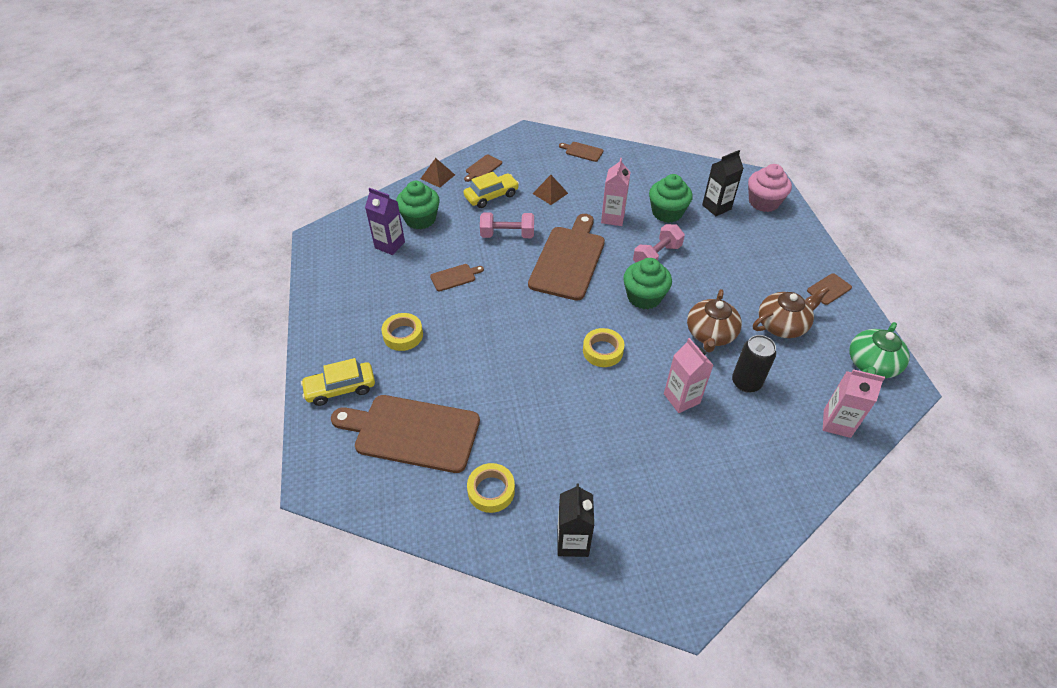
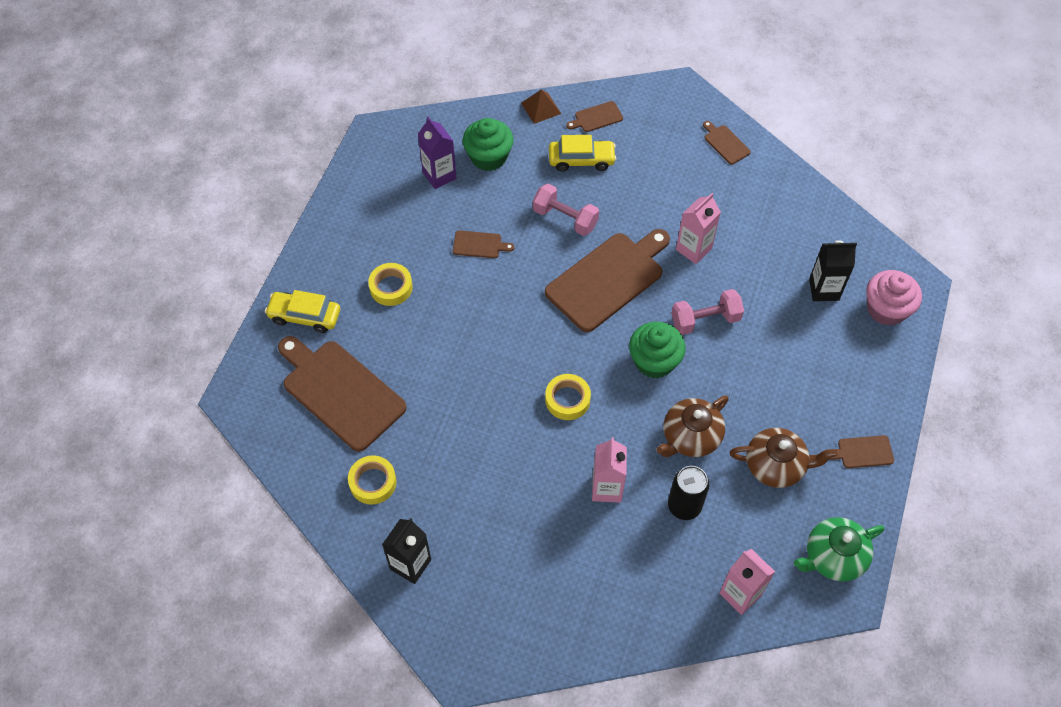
camera: 30 degrees right, 10 degrees up
(550, 193) = (647, 185): brown pyramid -> none
(667, 212) = (760, 270): green cupcake -> none

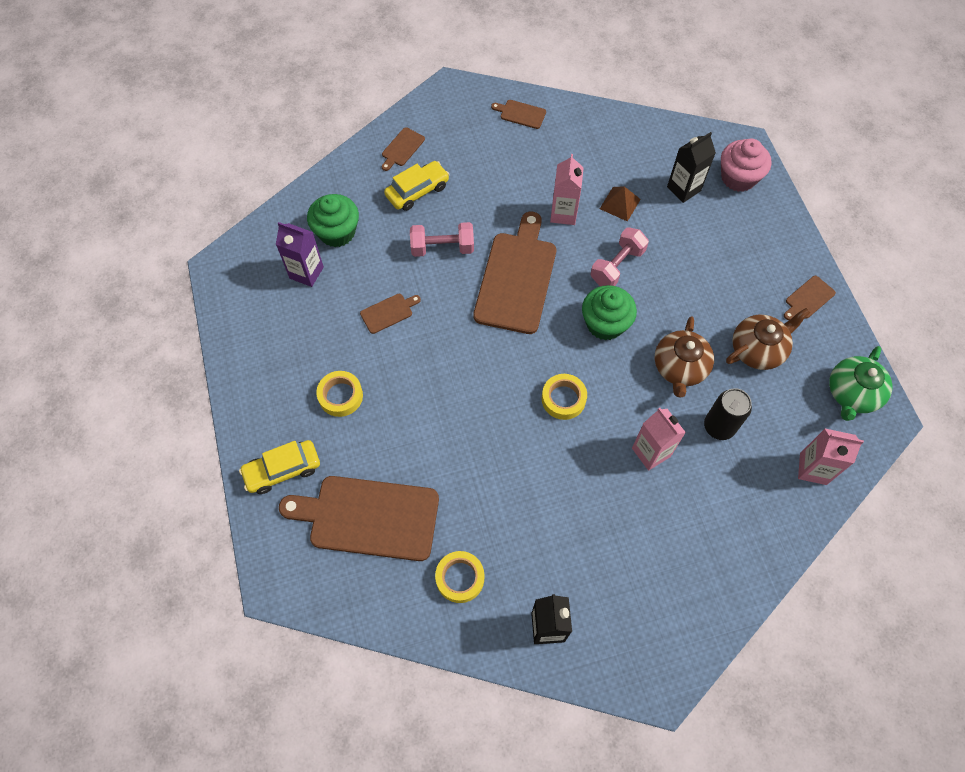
camera: 35 degrees left, 5 degrees up
(541, 108) = (349, 165): brown pyramid -> brown pyramid (620, 204)

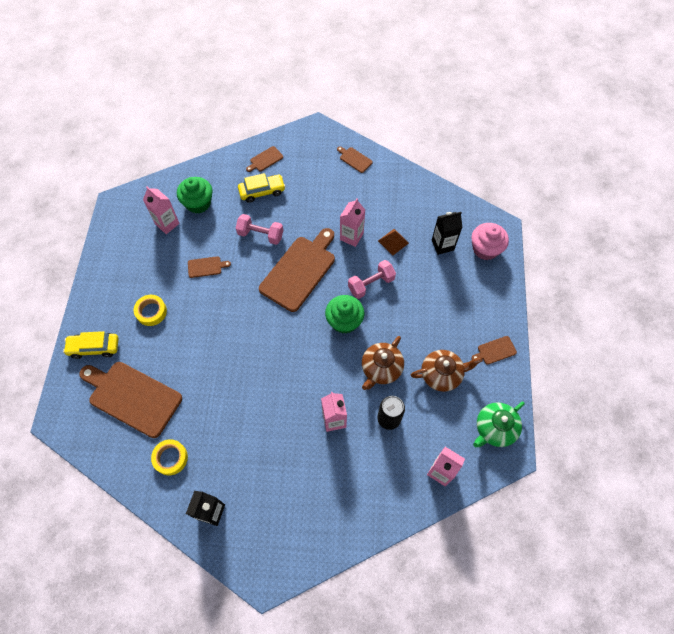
camera: 20 degrees right, 0 degrees up
(306, 272) = (167, 224): purple carton -> pink carton
(563, 399) = (292, 363): yellow tape -> none

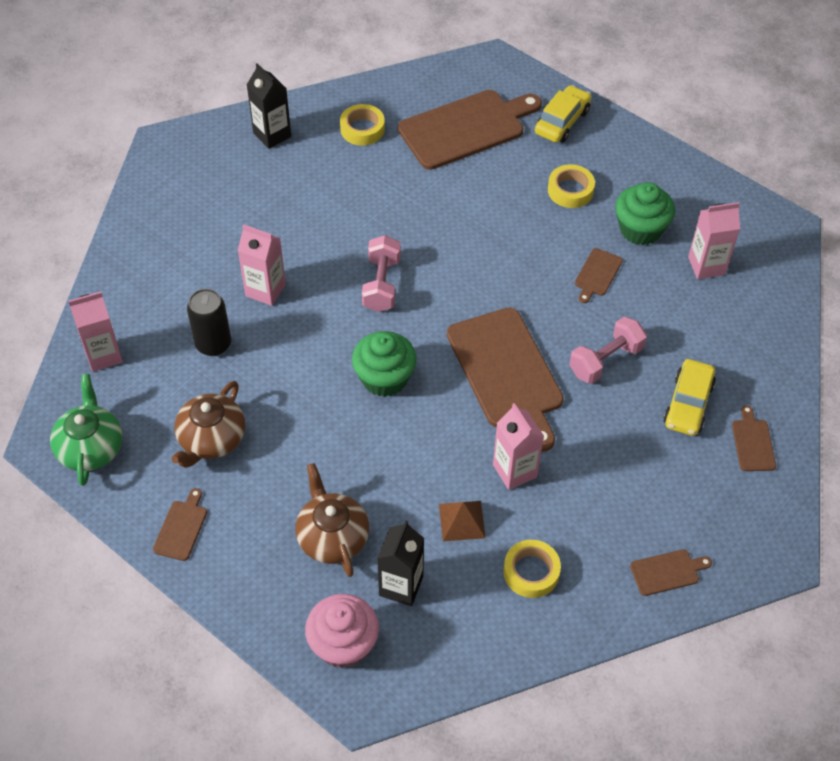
camera: 125 degrees right, 10 degrees down
(198, 203) = (720, 317): green cupcake -> green cupcake (640, 229)
(371, 284) = (414, 444): pink dumbbell -> pink dumbbell (381, 284)
(381, 368) = (282, 377): brown teapot -> brown teapot (332, 537)
(395, 203) = (531, 572): none -> yellow tape

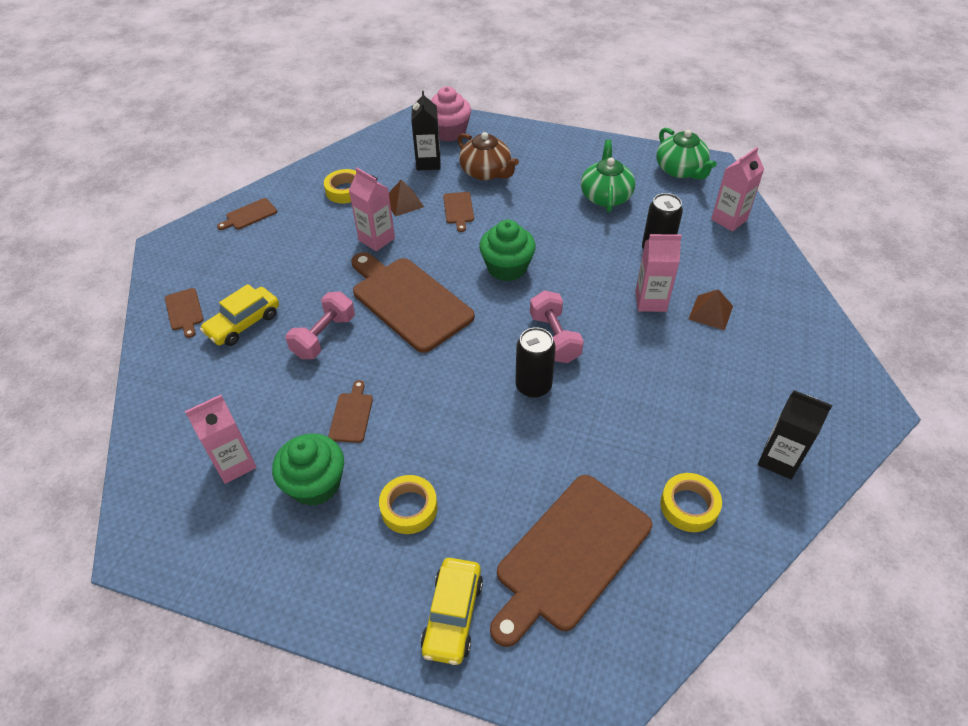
camera: 160 degrees right, 5 degrees down
(181, 528) = (585, 151): brown cutting board -> brown cutting board (458, 209)
(211, 439) = (605, 196): brown teapot -> green teapot
(219, 260) = (710, 312): none -> brown pyramid
(426, 247) = (533, 386): none -> black can
(688, 404) = (243, 323): yellow car -> yellow car turned 135 degrees counterclockwise

